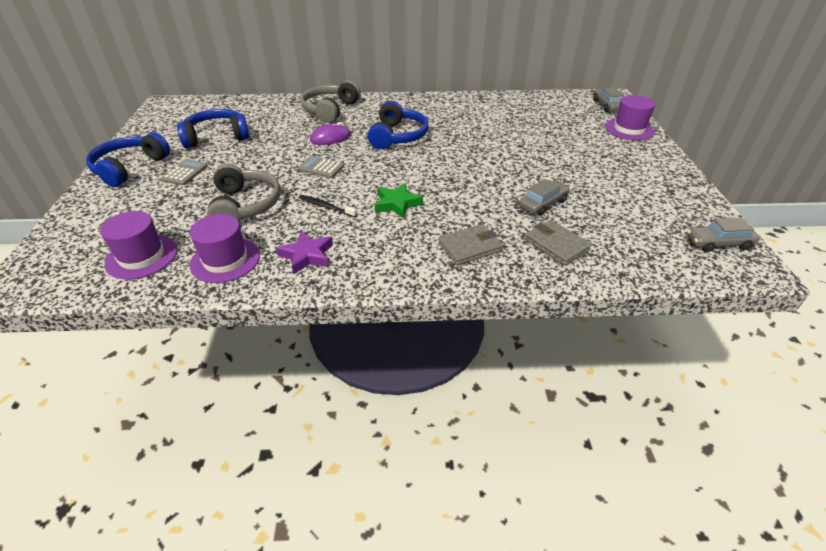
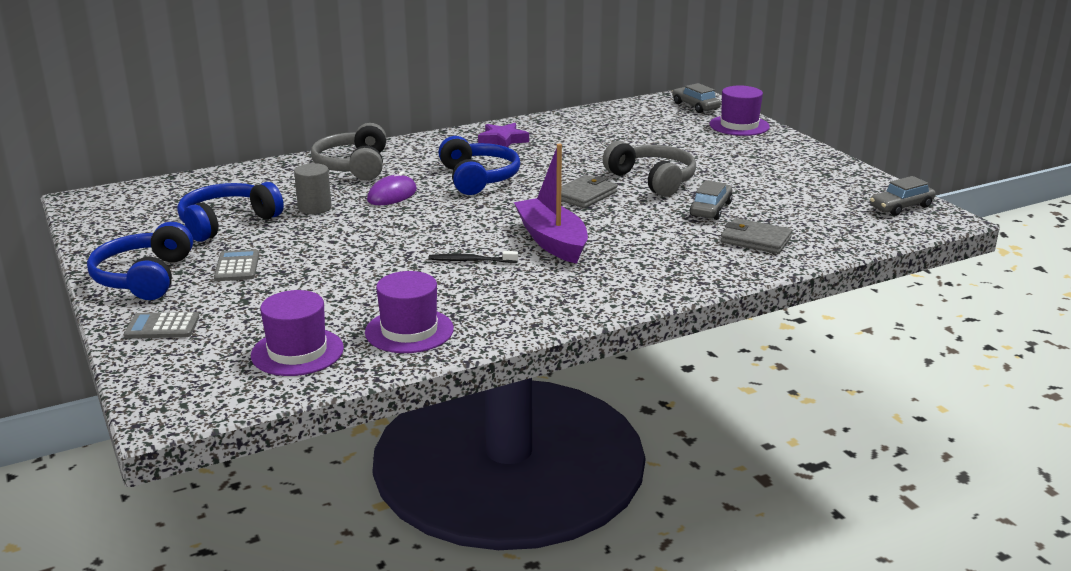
camera: 25 degrees left, 15 degrees down
(245, 205) = (366, 280): grey headphones -> grey headphones (652, 180)
(276, 137) = (314, 207): none -> grey cylinder
(307, 255) = (502, 305): purple star -> purple star (503, 140)
(321, 168) = (418, 226): grey calculator -> grey calculator (162, 327)
(397, 204) = (552, 241): green star -> purple boat
(470, 247) = (672, 260): grey wallet -> grey wallet (585, 195)

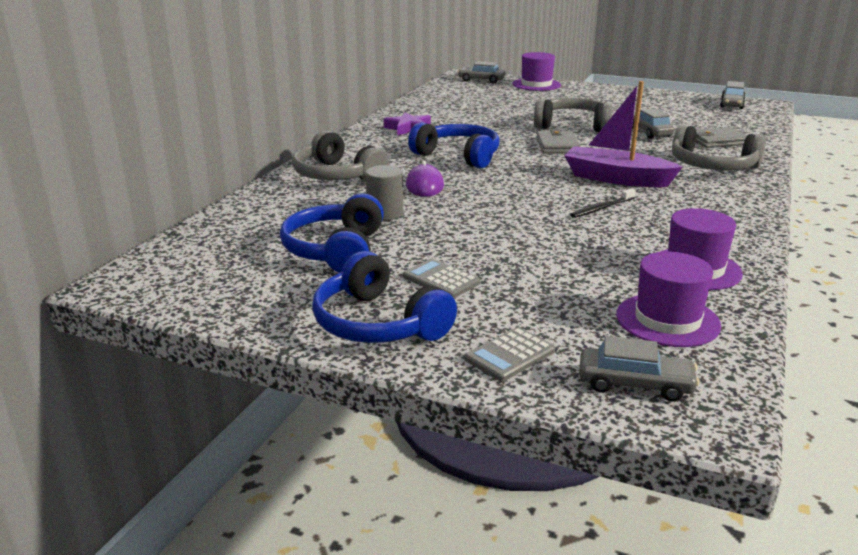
camera: 40 degrees left, 0 degrees up
(181, 374) = (635, 384): none -> grey car
(672, 261) = (712, 166): none -> grey headphones

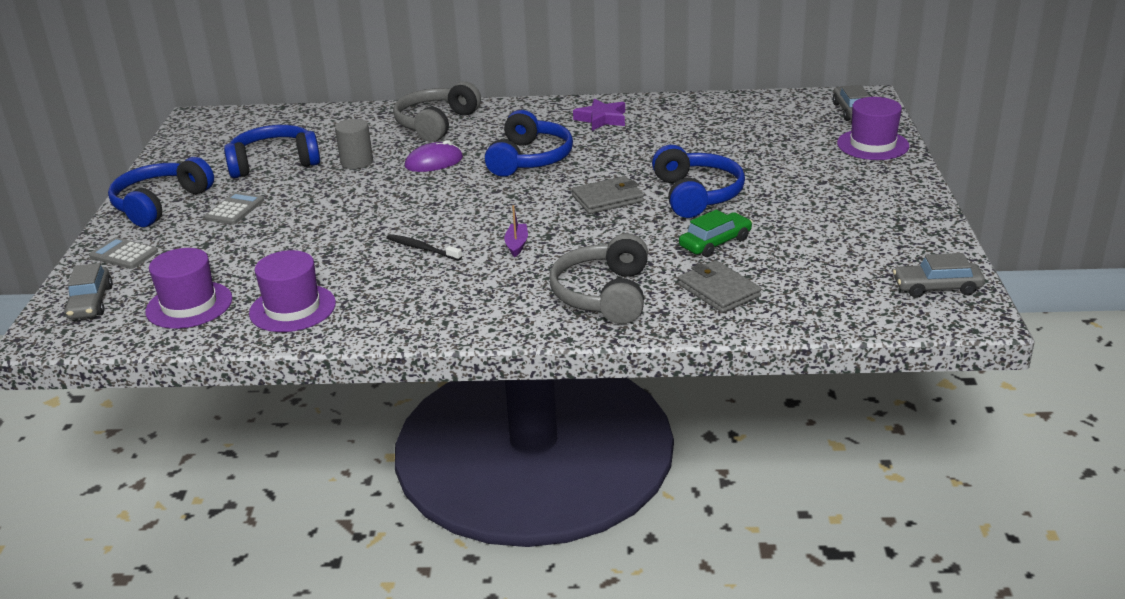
camera: 70 degrees right, 5 degrees up
(572, 126) = (696, 195): grey headphones -> blue headphones
(616, 178) = (516, 245): purple boat -> purple boat, size x0.42
(649, 132) = (715, 243): grey car -> green car

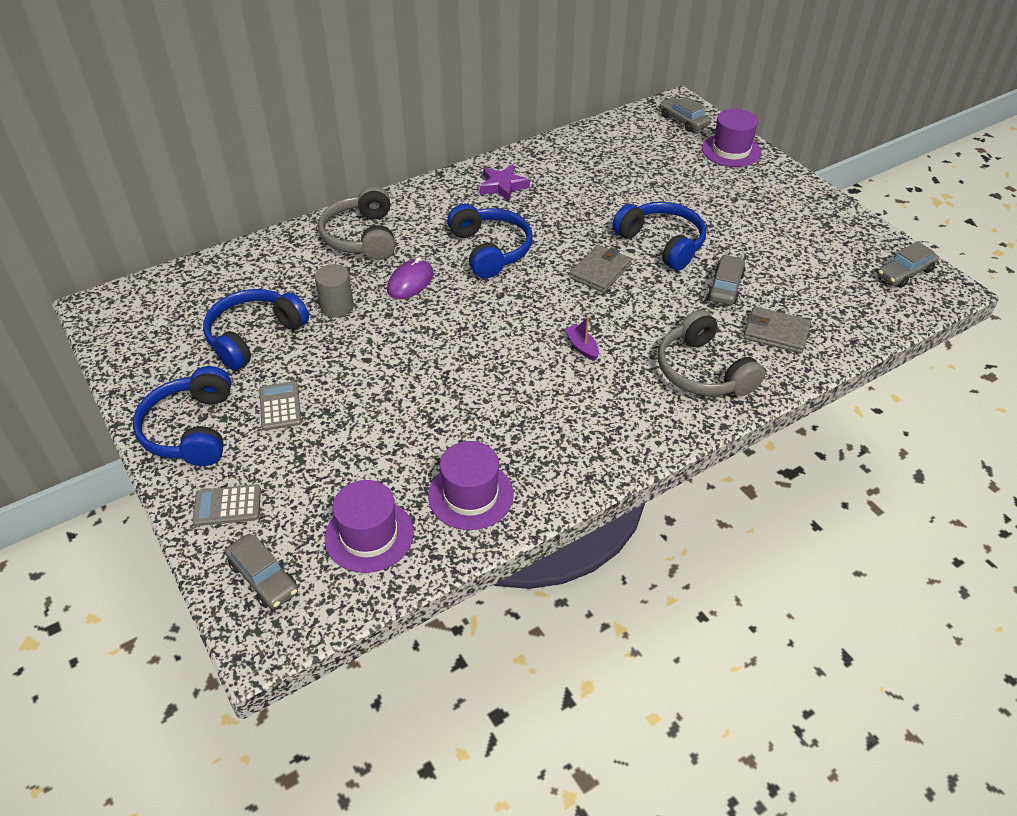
camera: 35 degrees left, 15 degrees up
(422, 248) = (509, 382): black toothbrush -> none
(715, 243) = (725, 287): green car -> grey car

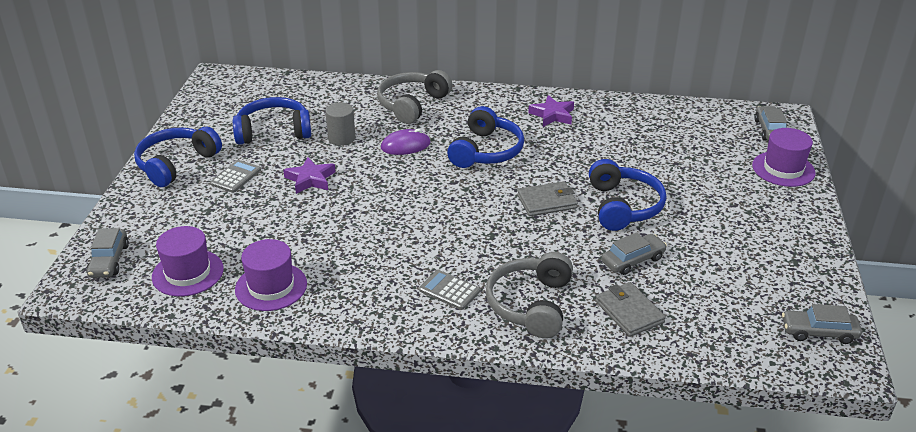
camera: 40 degrees right, 10 degrees down
(227, 506) = (141, 213): grey calculator -> grey calculator (449, 290)
(363, 366) = (310, 179): none -> purple star
(582, 347) = (464, 242): purple boat -> none

